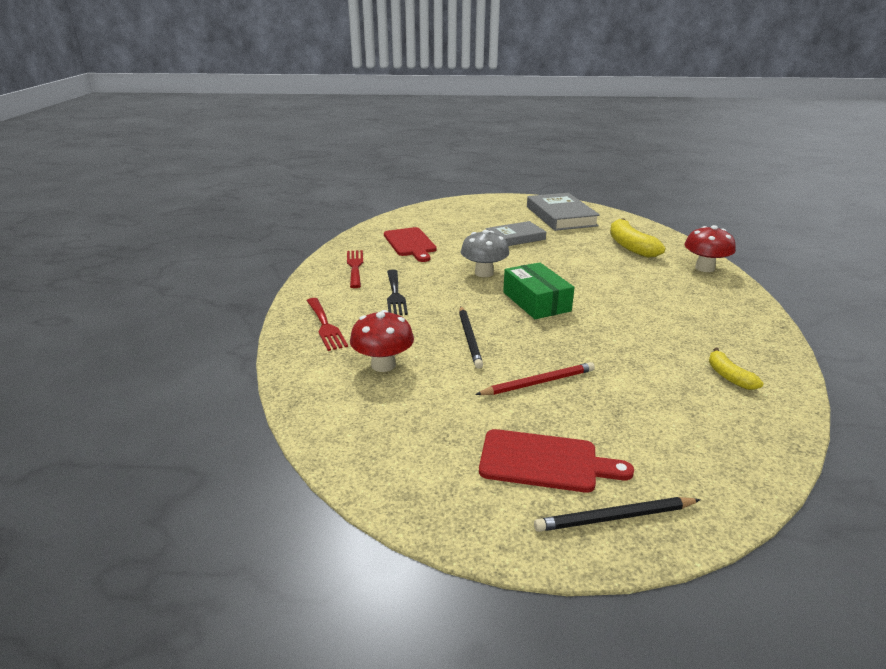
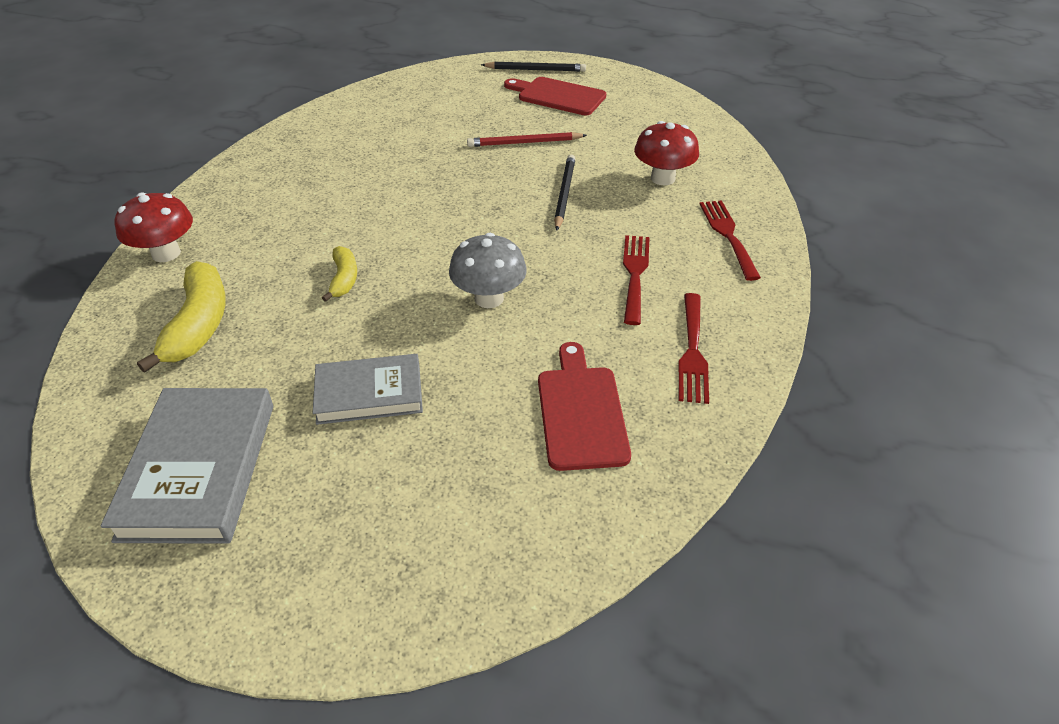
camera: 165 degrees left, 15 degrees up
(395, 295) = (634, 274): black fork -> red fork
(536, 301) = (454, 231): green box -> none
(728, 376) = (357, 125): yellow banana -> yellow banana (344, 279)

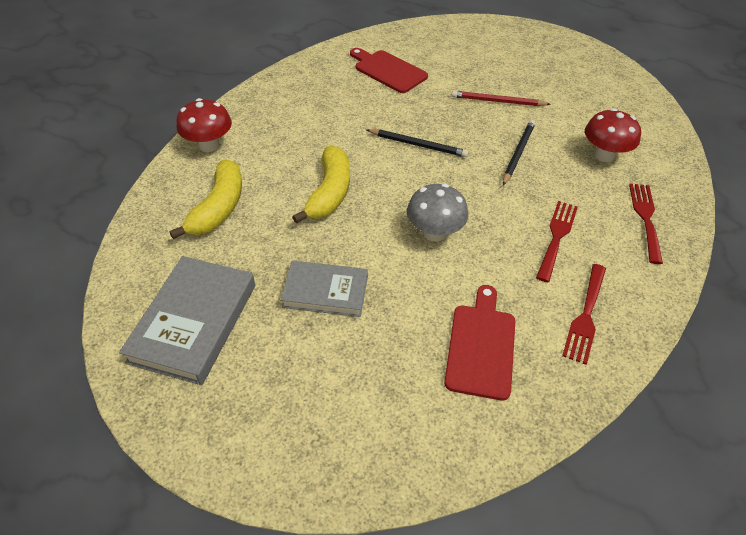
camera: 15 degrees right, 5 degrees up
(344, 279) = (329, 193): yellow banana -> yellow banana, size x1.78
(535, 69) = (524, 36): black pencil -> black pencil (418, 145)
(558, 96) = (536, 63): red cutting board -> red cutting board (388, 70)

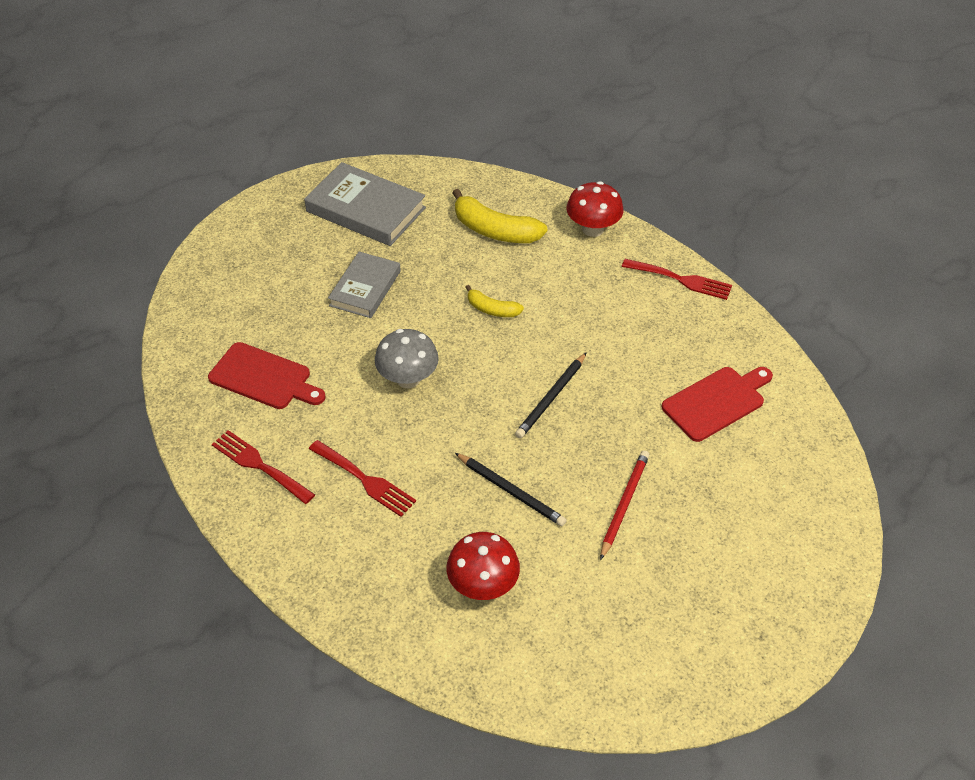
camera: 105 degrees right, 0 degrees up
(329, 193) = (492, 309): yellow banana -> yellow banana, size x0.56
(645, 218) = (361, 579): red fork -> red fork (681, 280)

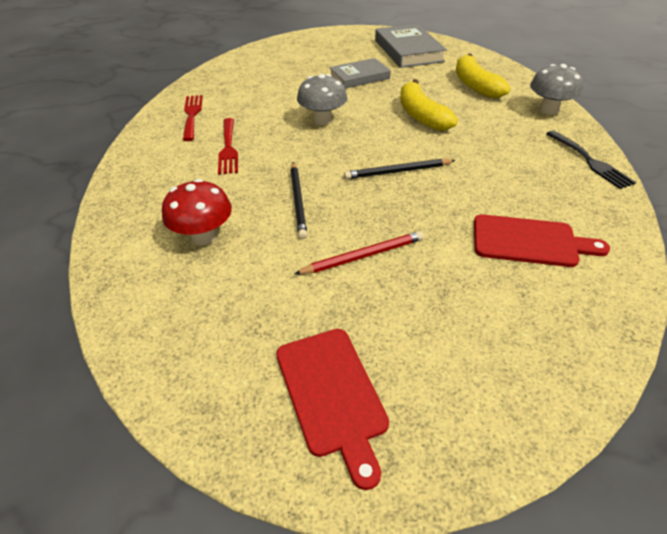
camera: 45 degrees right, 5 degrees down
(264, 378) = (252, 86): red cutting board -> red cutting board (332, 394)
(492, 309) = (421, 115): yellow banana -> yellow banana, size x1.78
(593, 229) = (548, 110): red mushroom -> grey mushroom
(681, 280) = (590, 161): red fork -> black fork

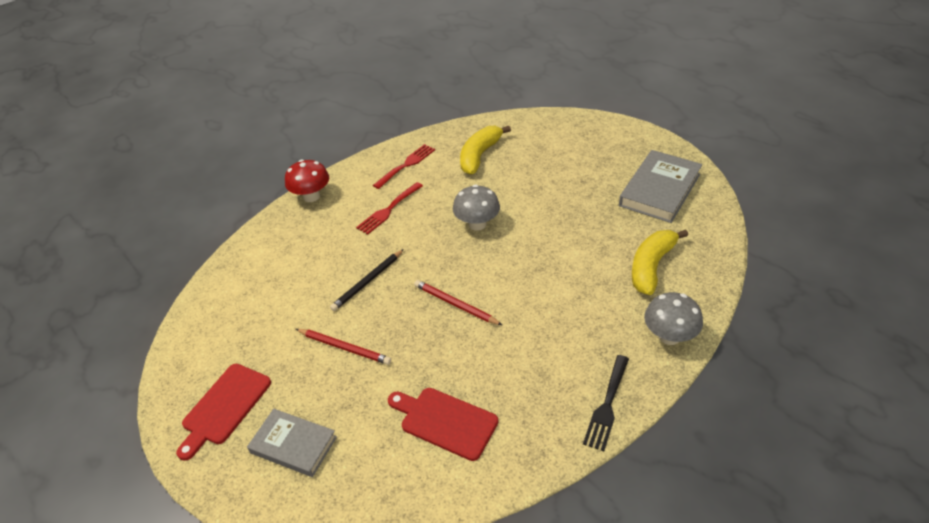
camera: 50 degrees right, 0 degrees up
(203, 236) = (293, 269): red mushroom -> red mushroom (311, 196)
(359, 77) = (569, 196): grey book -> grey book (293, 445)
(397, 171) = (455, 304): black pencil -> red pencil
(421, 115) = (552, 267): yellow banana -> yellow banana (479, 155)
(529, 241) = (445, 421): red cutting board -> red cutting board turned 150 degrees clockwise

